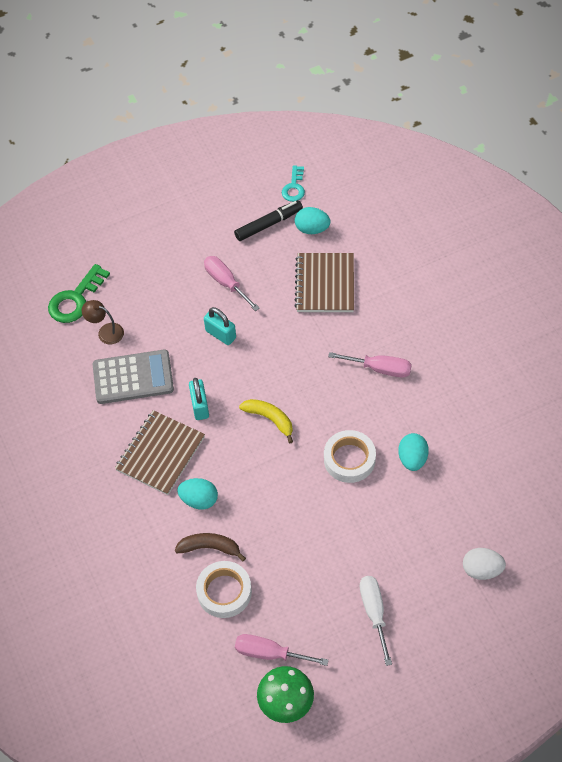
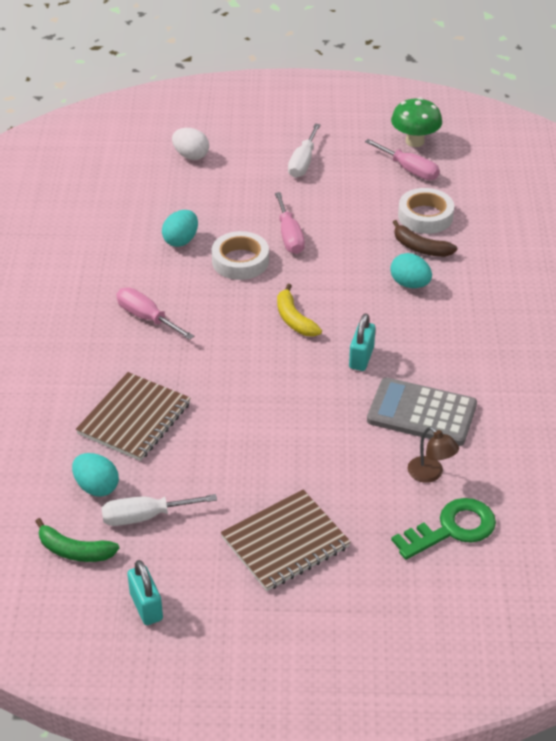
camera: 155 degrees left, 15 degrees down
(160, 453) = (428, 333): brown notebook -> brown notebook (285, 542)
(220, 334) = (293, 416): turquoise padlock -> turquoise padlock (146, 606)
(226, 283) = (249, 469): pink screwdriver -> pink screwdriver (289, 236)
(268, 224) = (145, 516): black marker -> white screwdriver
(294, 187) = (74, 551): turquoise key -> green banana

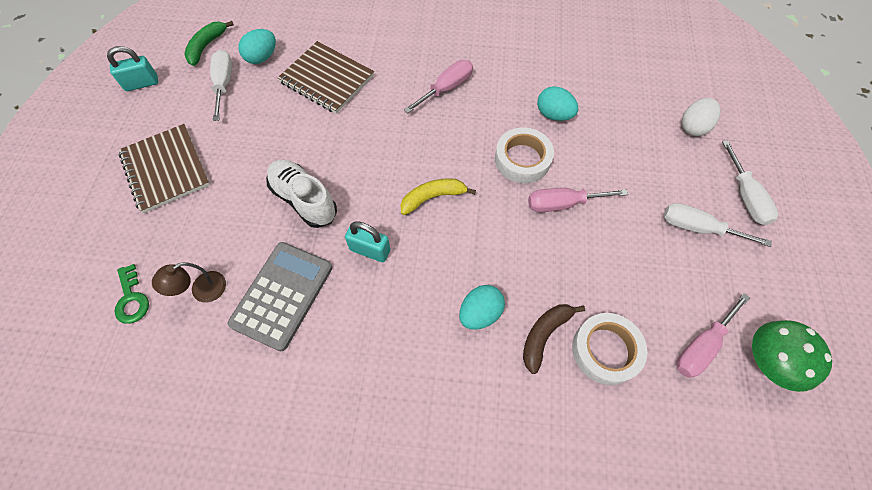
camera: 95 degrees right, 20 degrees up
(267, 135) = (745, 196): none -> white screwdriver
(310, 414) = (304, 200): none -> white shoe
(452, 529) = (131, 299): green key -> green key, size x0.63

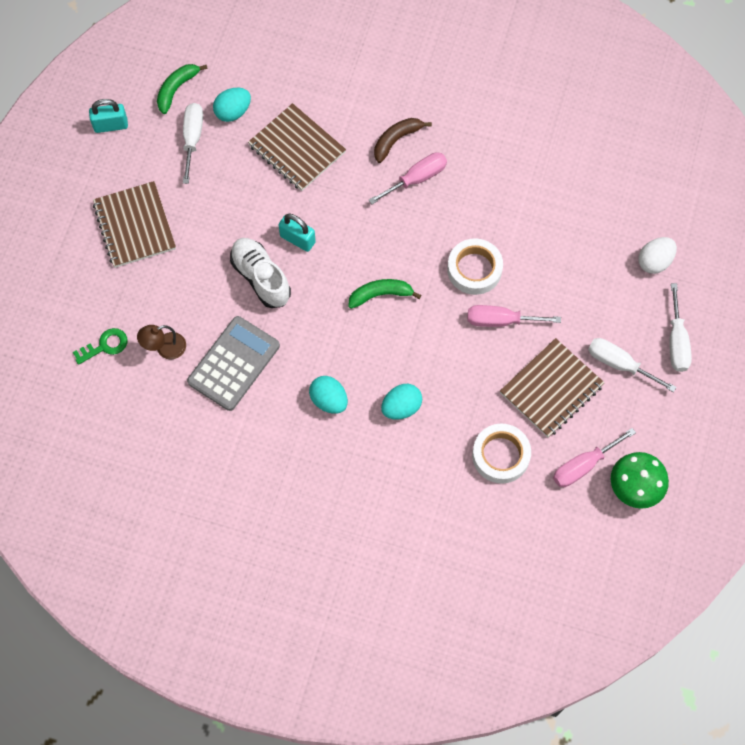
camera: 10 degrees right, 5 degrees up
(131, 299) = (105, 346): green key -> green key turned 105 degrees counterclockwise
(370, 250) = (315, 336): turquoise padlock -> turquoise padlock (297, 239)
(433, 197) = (380, 295): yellow banana -> green banana
(544, 335) = (452, 434): brown banana -> brown banana (396, 140)
(554, 115) = (518, 226): turquoise egg -> turquoise egg (329, 400)
(637, 265) = (551, 389): none -> brown notebook

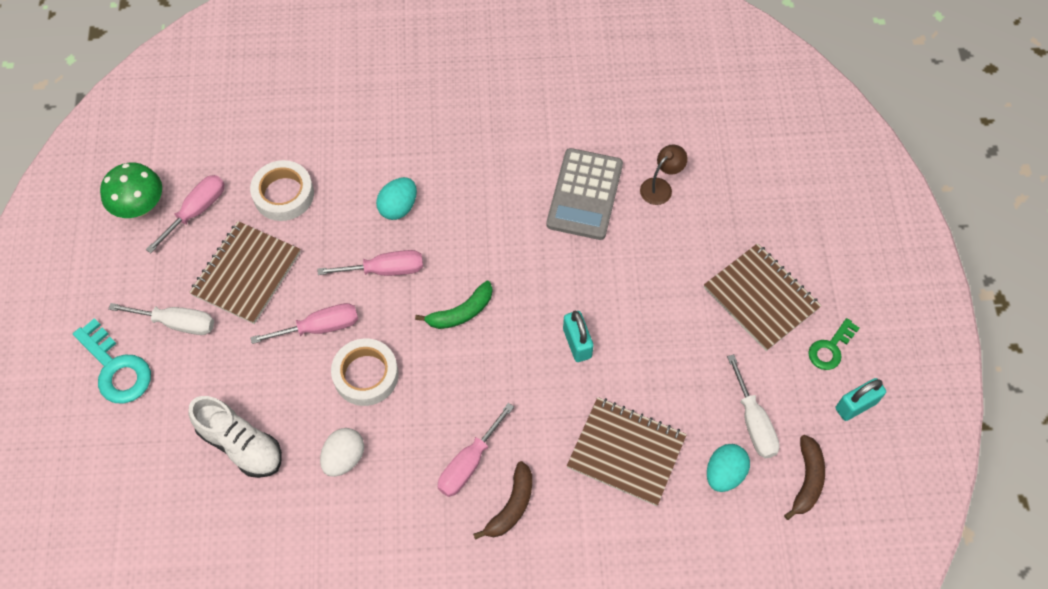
camera: 160 degrees right, 5 degrees down
(105, 346) = (720, 170): green key -> green key (830, 348)
(177, 89) = (807, 480): green banana -> brown banana
(261, 278) = (597, 288): white shoe -> white shoe (241, 444)
(297, 239) = (577, 343): turquoise padlock -> turquoise padlock turned 60 degrees clockwise
(329, 400) = (474, 191): turquoise egg -> none
(431, 352) = (385, 270): none -> pink screwdriver
(654, 262) = (156, 455): white egg -> white egg (344, 458)
(676, 341) = (116, 368): white screwdriver -> turquoise key

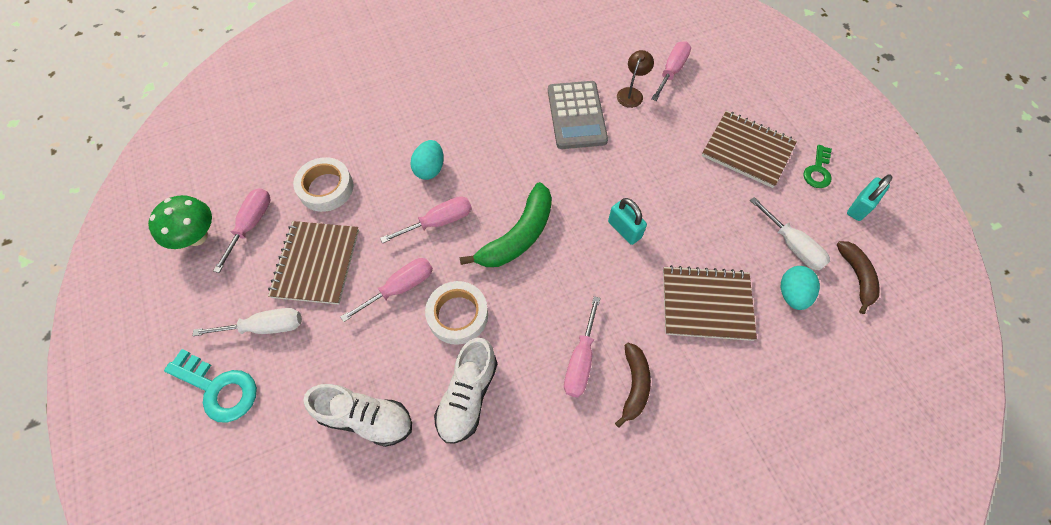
camera: 20 degrees left, 0 degrees up
(344, 458) = (468, 396): white egg -> white shoe
(461, 312) = (518, 236): green banana -> green banana, size x1.60
(721, 174) = (671, 71): none -> pink screwdriver

